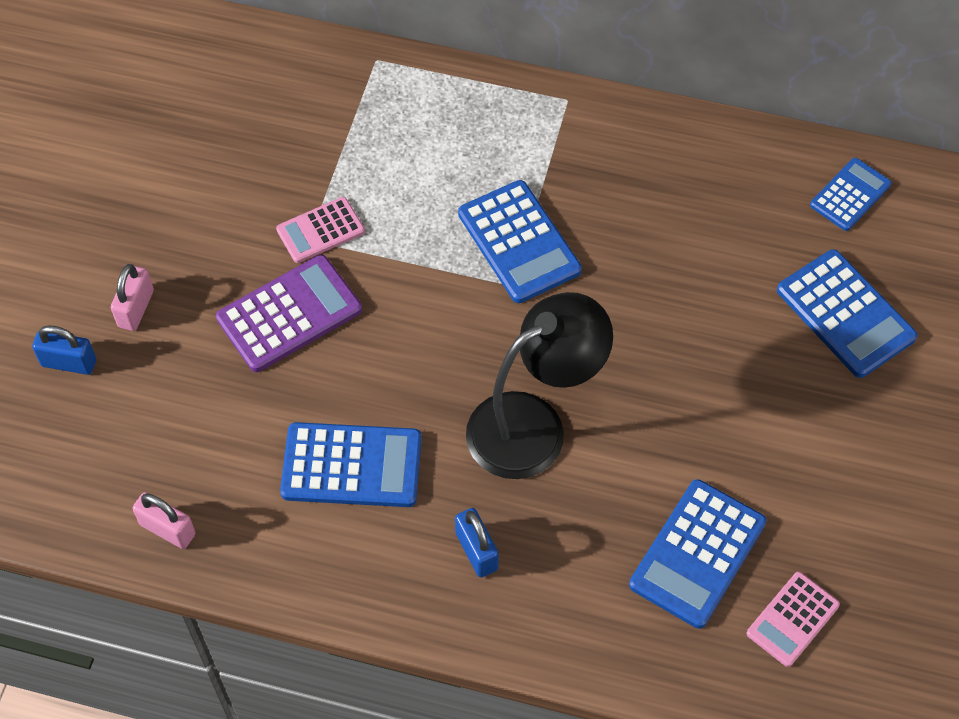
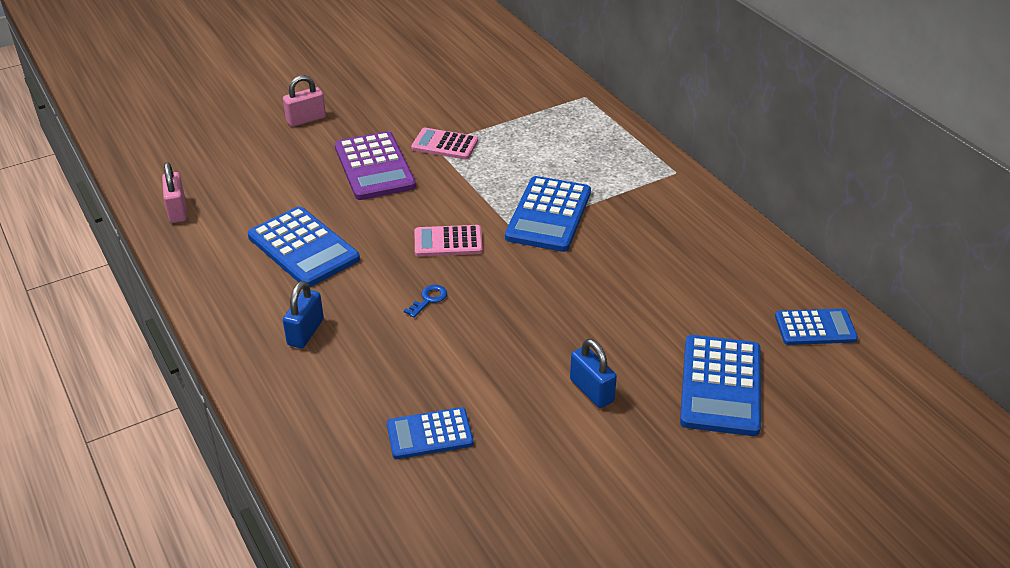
camera: 45 degrees right, 20 degrees down
(69, 363) = (243, 120): blue padlock -> blue padlock (591, 390)
(289, 314) = (374, 167): purple calculator -> purple calculator turned 60 degrees clockwise
(533, 425) = (428, 299): black lamp -> blue key
(698, 554) = (429, 434): blue calculator -> blue calculator, size x0.63
(793, 619) = (438, 519): pink calculator -> pink calculator (448, 242)

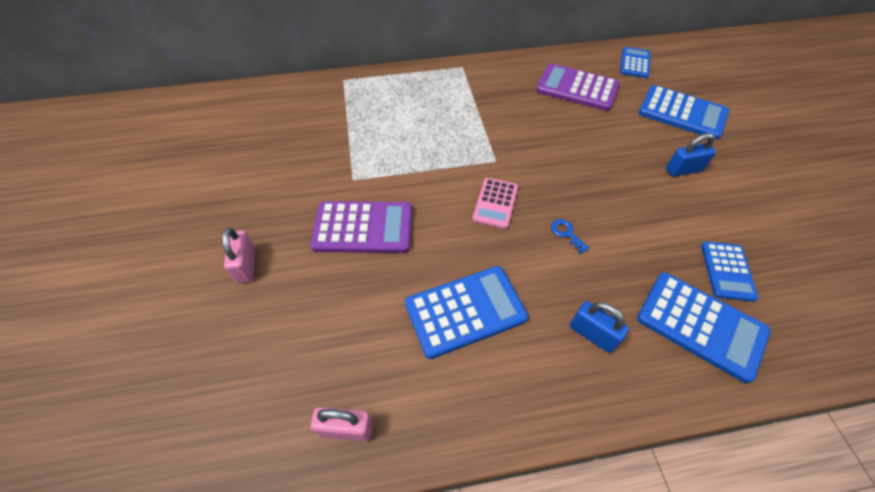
camera: 70 degrees left, 15 degrees up
(445, 145) = (358, 172): pink calculator -> none
(549, 215) = (484, 138): blue calculator -> blue calculator (700, 325)
(704, 276) = (577, 88): none -> purple calculator

